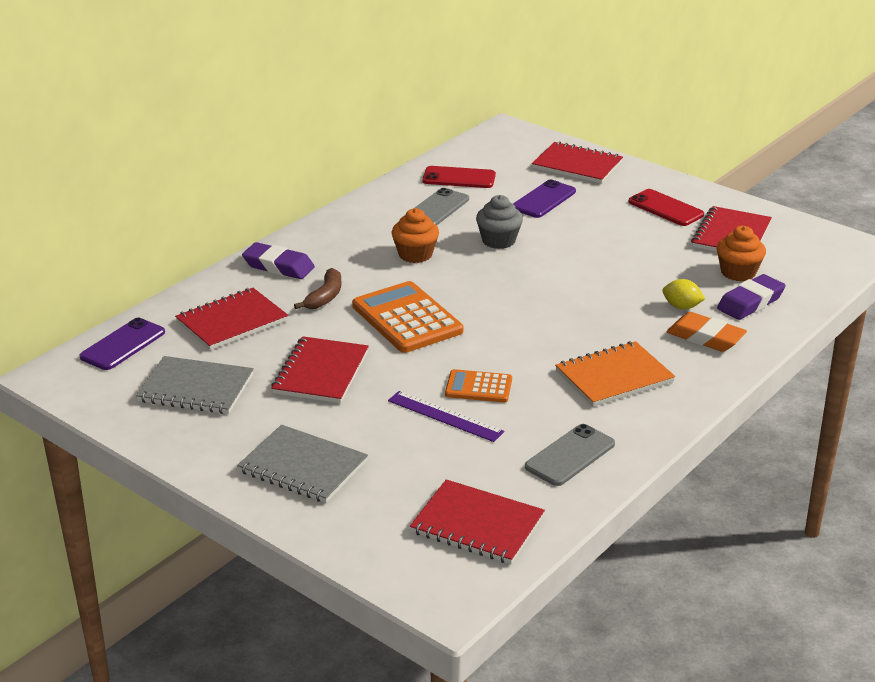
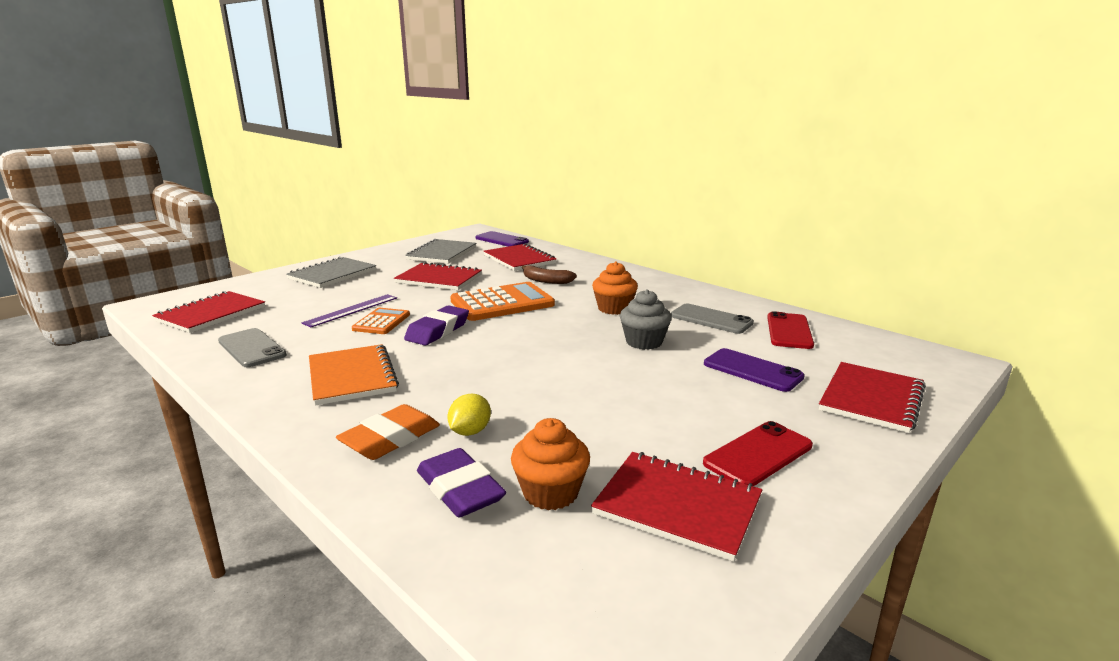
camera: 95 degrees right, 10 degrees down
(278, 266) = (596, 269): purple eraser -> purple eraser (437, 331)

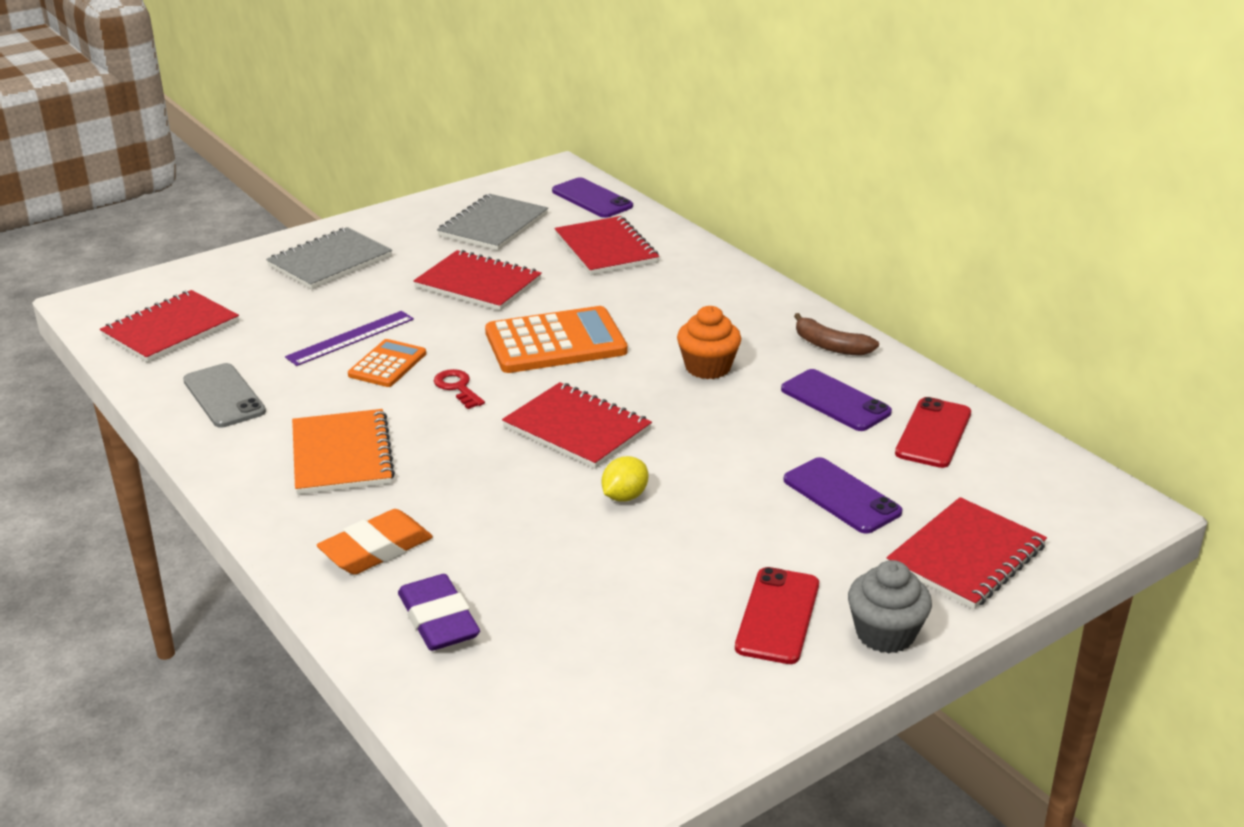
camera: 10 degrees right, 10 degrees up
(437, 331) = (457, 387): purple eraser -> red key
(470, 431) = (465, 549): yellow lemon -> yellow lemon (624, 496)
(546, 281) = (631, 301): brown banana -> brown banana (830, 346)
(550, 493) = (531, 634): orange cupcake -> none
(644, 342) = (722, 434): grey cupcake -> grey cupcake (885, 634)
(677, 506) = (657, 665): red notebook -> red notebook (577, 428)
(711, 319) = (835, 401): grey phone -> purple phone
(758, 454) = (778, 616): red phone -> red phone turned 45 degrees counterclockwise

